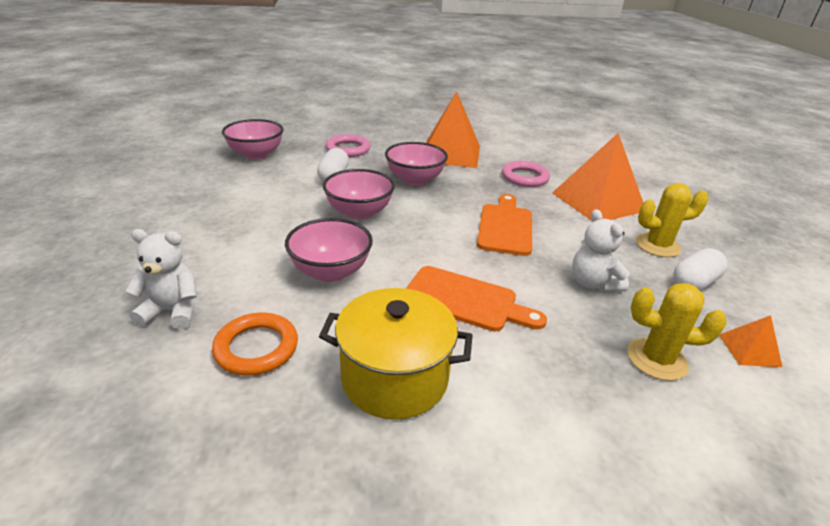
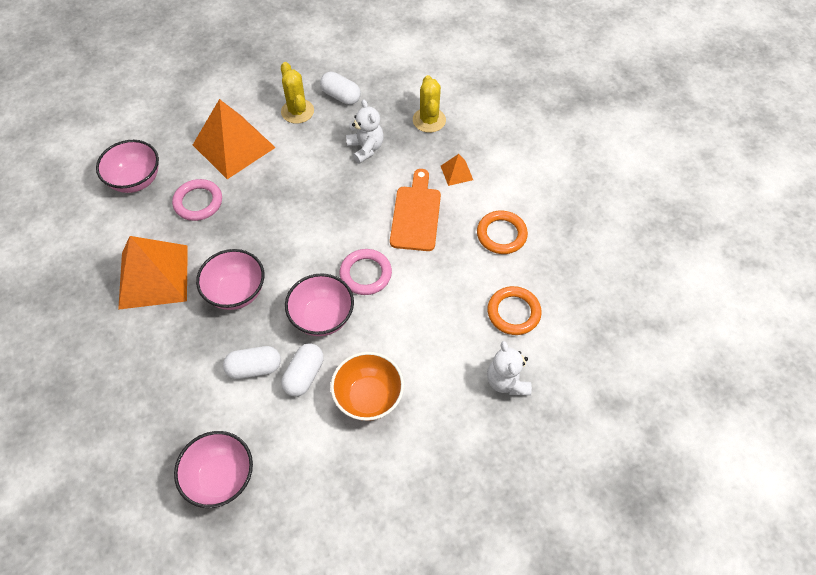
camera: 105 degrees left, 25 degrees up
(253, 220) = (368, 397): none -> orange bowl
(307, 195) = (304, 375): none -> white capsule
(331, 271) = (419, 304): pink bowl -> pink bowl (136, 180)
(348, 149) = (172, 383): pink ring -> pink ring (365, 274)
(395, 377) = (501, 234): yellow pot -> orange ring
(505, 227) = (305, 205): orange cutting board -> none
(592, 284) = (366, 148): white teddy bear -> white teddy bear turned 75 degrees counterclockwise
(749, 350) = (402, 80): orange pyramid -> orange pyramid (456, 172)

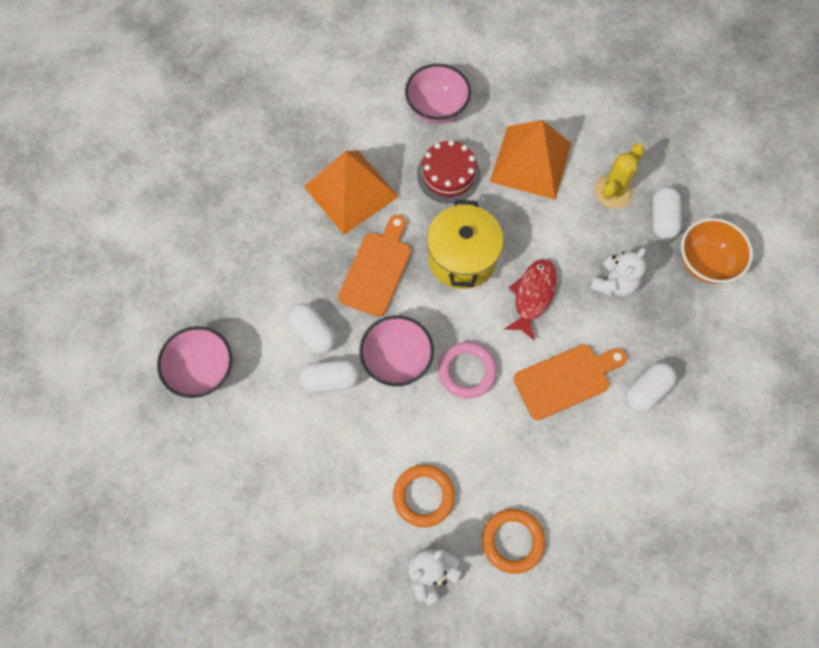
camera: 60 degrees right, 10 degrees up
(198, 202) = (448, 175): pink ring -> red cake
(236, 292) = (377, 269): pink bowl -> orange cutting board
(274, 229) = (462, 258): none -> yellow pot
(338, 200) = (532, 295): none -> red fish
(368, 397) = (341, 450): orange bowl -> orange bowl (705, 263)
(429, 120) = (695, 324): yellow cactus -> none
(456, 172) = (646, 391): orange pyramid -> white capsule
(501, 234) = (599, 480): orange ring -> orange ring (423, 496)

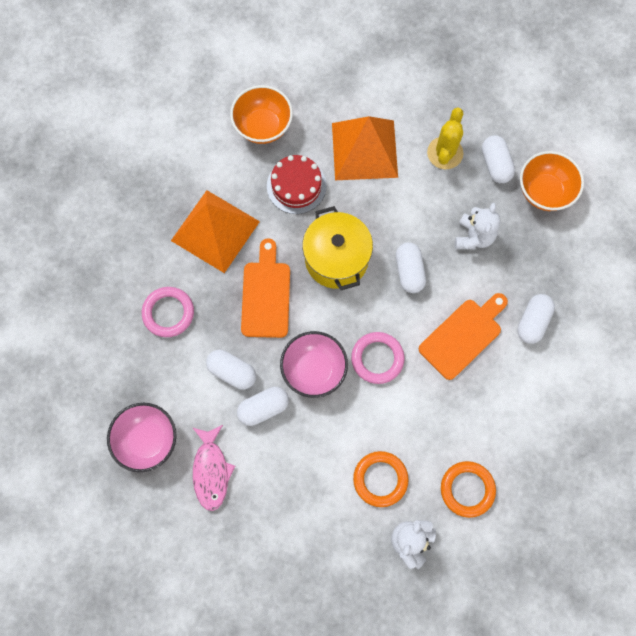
camera: 20 degrees left, 5 degrees up
(253, 424) = (211, 471): none -> pink fish
(273, 254) = (168, 313): none -> pink ring
(437, 108) = (263, 126): pink bowl -> orange bowl
(532, 295) = (409, 271): red fish -> white capsule

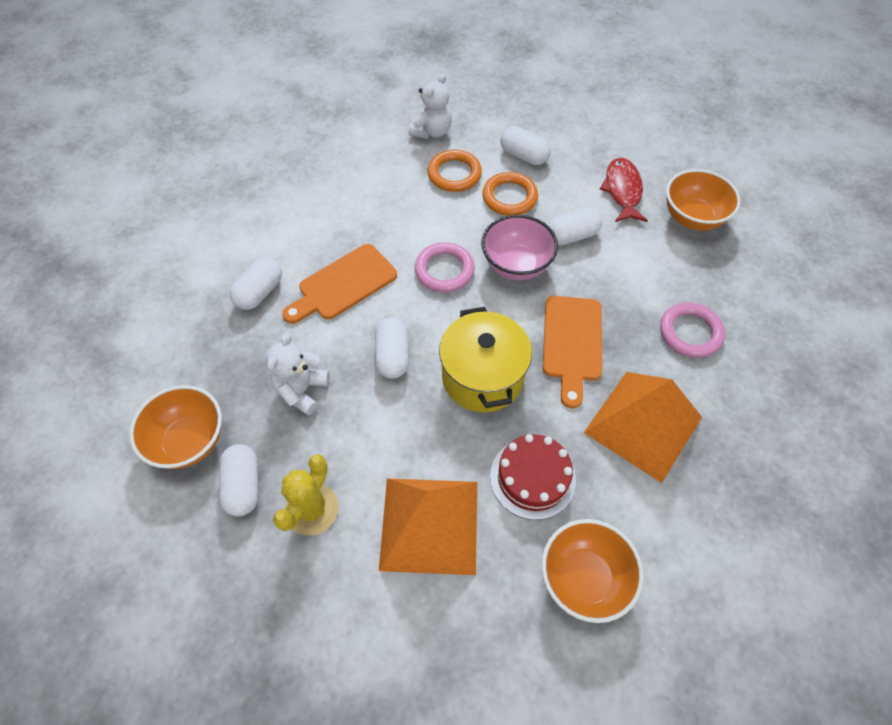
camera: 175 degrees left, 15 degrees down
(147, 440) = (692, 218): pink bowl -> orange bowl
(211, 471) = (622, 190): pink fish -> red fish
(232, 372) = (607, 269): white capsule -> white capsule (523, 156)
(467, 489) = (371, 162): orange ring -> orange ring (509, 197)

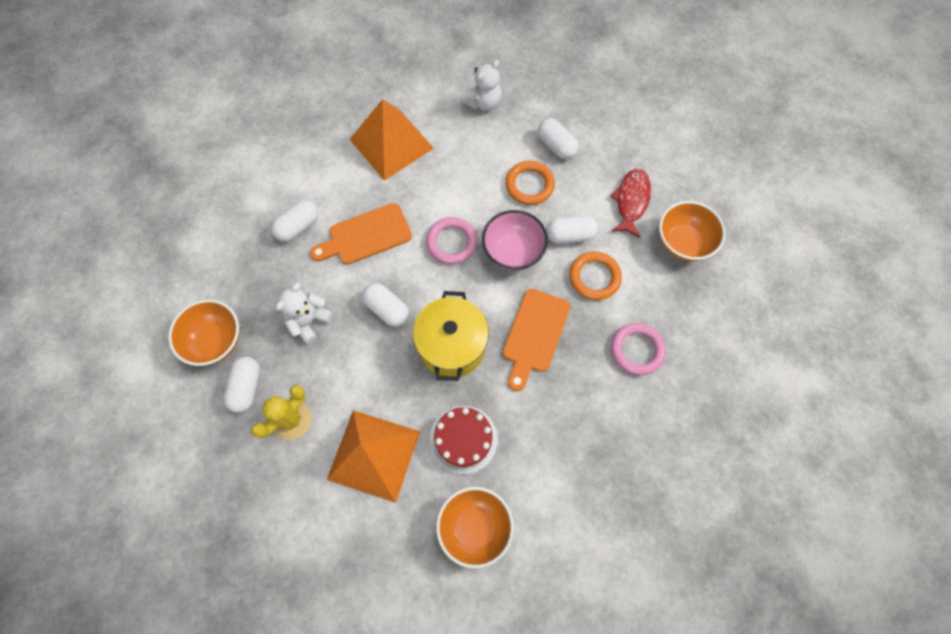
camera: 15 degrees right, 10 degrees up
(393, 356) = (387, 309): white capsule -> white capsule turned 60 degrees counterclockwise
(454, 174) = (489, 151): orange ring -> orange ring (594, 277)
(643, 424) = (566, 419): orange pyramid -> orange pyramid (391, 143)

